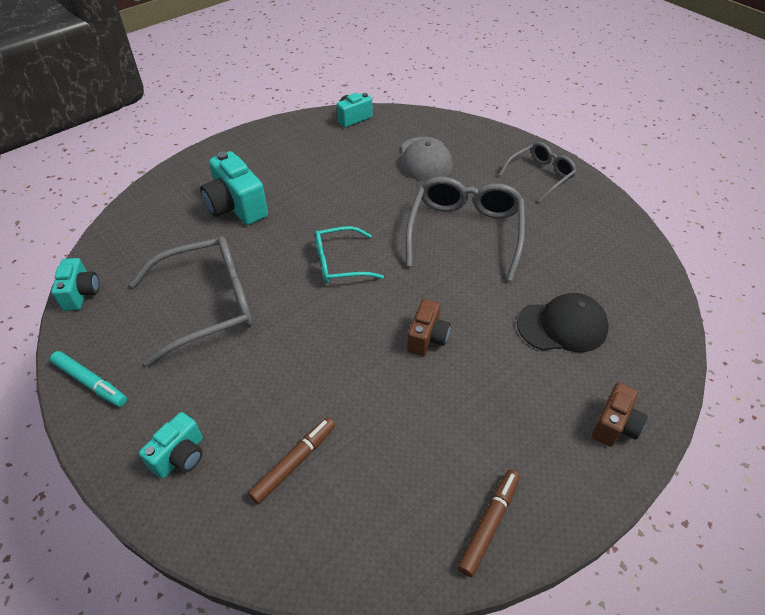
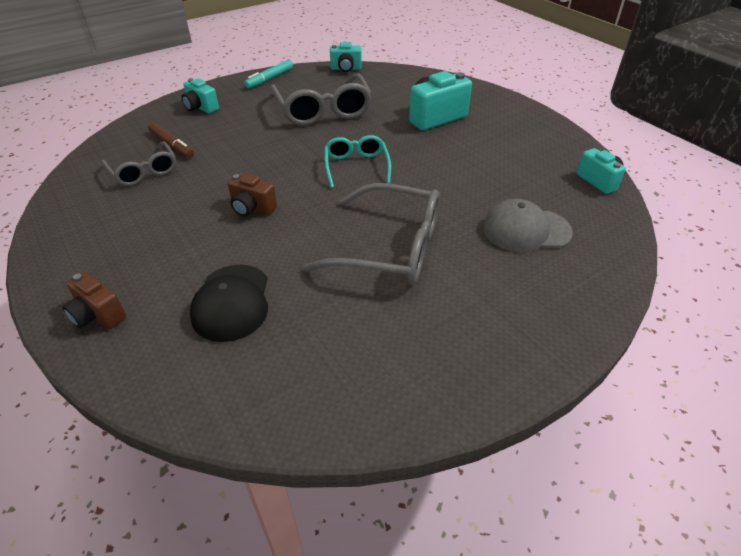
camera: 95 degrees right, 5 degrees down
(489, 524) = (70, 222): brown marker -> none
(540, 175) = (506, 337): grey glasses -> grey glasses (144, 171)

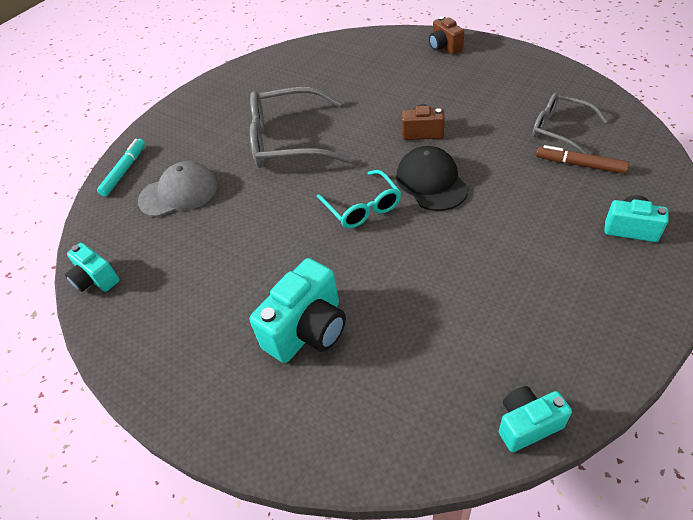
camera: 165 degrees right, 5 degrees up
(98, 315) = (444, 47): brown camera -> brown camera turned 135 degrees counterclockwise
(231, 302) = (373, 76): black cap -> black cap (431, 182)
(270, 78) = (623, 335): turquoise marker -> turquoise marker (124, 171)
(323, 110) = (470, 285): grey glasses -> none

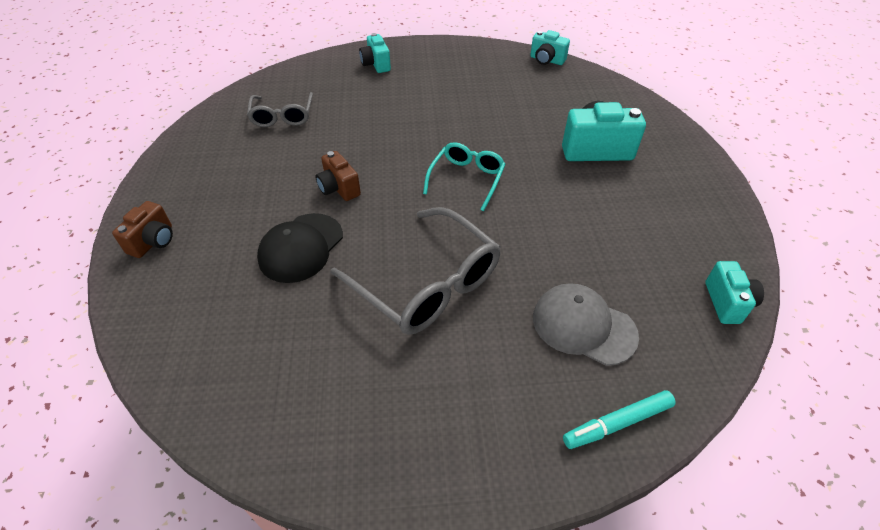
camera: 135 degrees left, 0 degrees up
(431, 182) = (403, 156): black cap -> black cap (301, 248)
(580, 165) = (324, 96): brown marker -> none

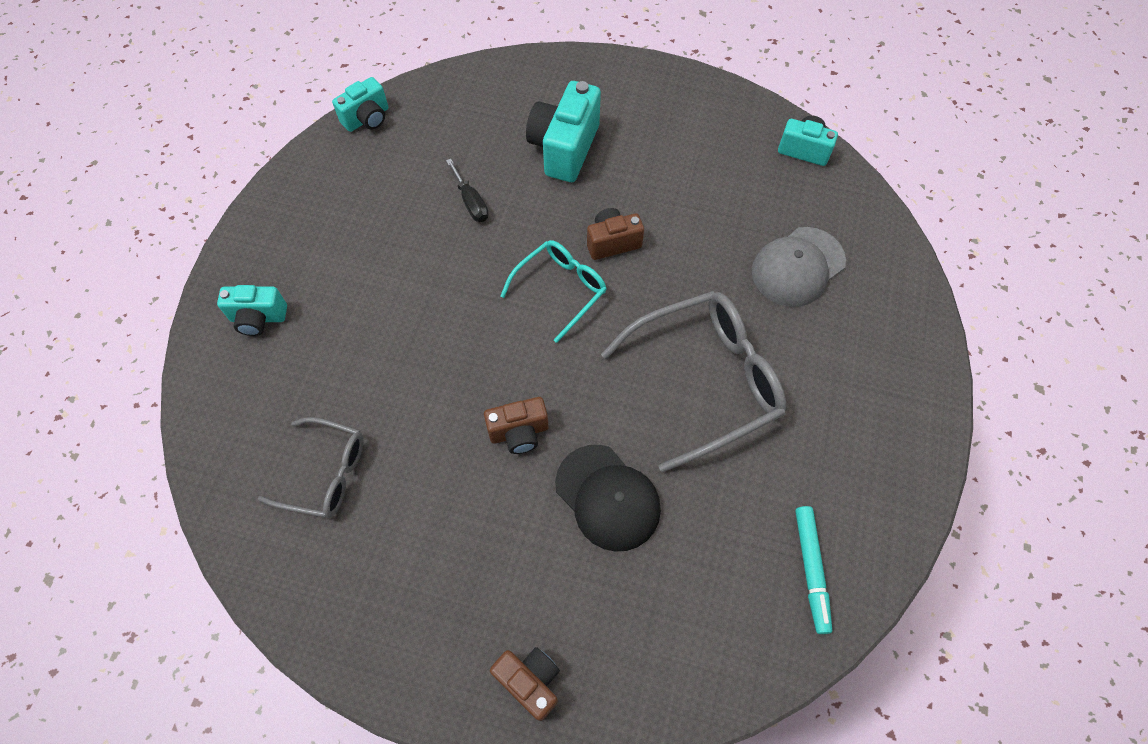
camera: 70 degrees left, 15 degrees up
(467, 179) = (560, 289): turquoise glasses -> turquoise glasses turned 90 degrees clockwise
(513, 118) = (471, 202): none -> black screwdriver
(527, 196) = (612, 242): none -> brown camera
(617, 423) = (898, 286): turquoise marker -> turquoise marker (811, 570)

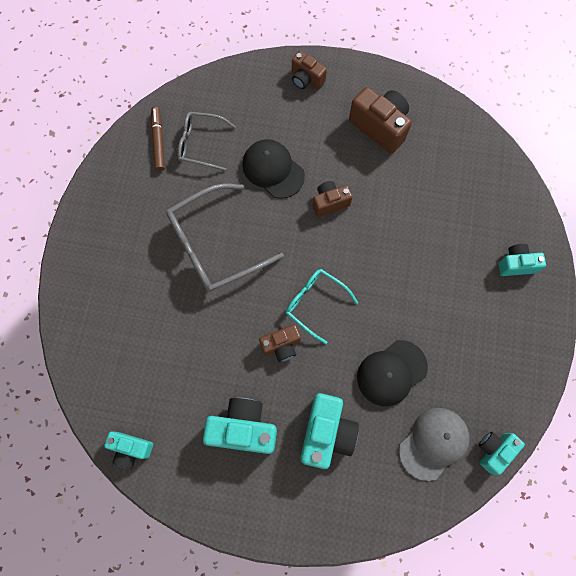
camera: 175 degrees right, 10 degrees up
(325, 473) = (440, 169): grey glasses -> grey glasses (200, 144)
(408, 563) = (380, 127): none -> brown camera
(471, 202) = (391, 373): black screwdriver -> black cap
(560, 289) = (315, 303): turquoise glasses -> turquoise glasses turned 90 degrees clockwise
(666, 159) = (243, 428): none -> turquoise camera
(797, 267) = (147, 336): grey cap -> grey cap (433, 443)
(811, 570) = (158, 141): turquoise marker -> brown marker

